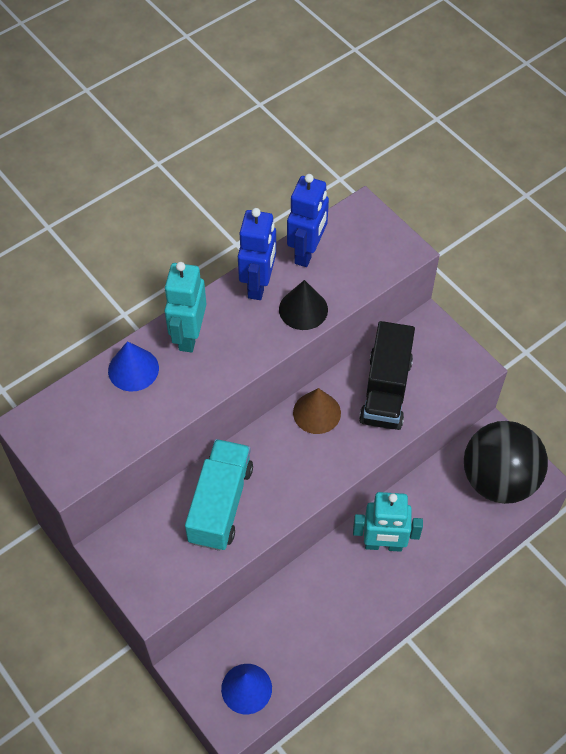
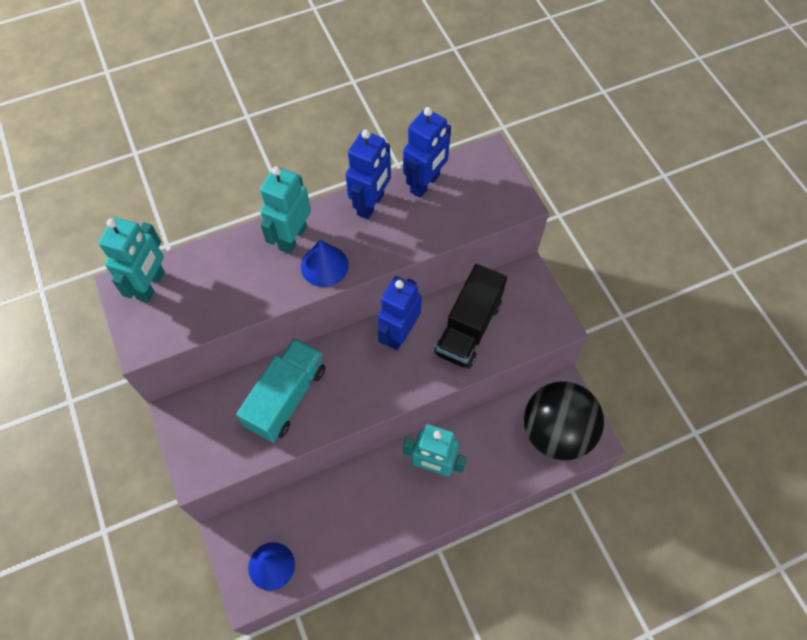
camera: 15 degrees right, 5 degrees up
(57, 416) = (151, 285): none -> turquoise robot
(133, 369) = (232, 257): blue cone -> blue cone (324, 265)
(303, 309) = (404, 237): black cone -> none
(316, 412) = (399, 334): brown cone -> blue robot

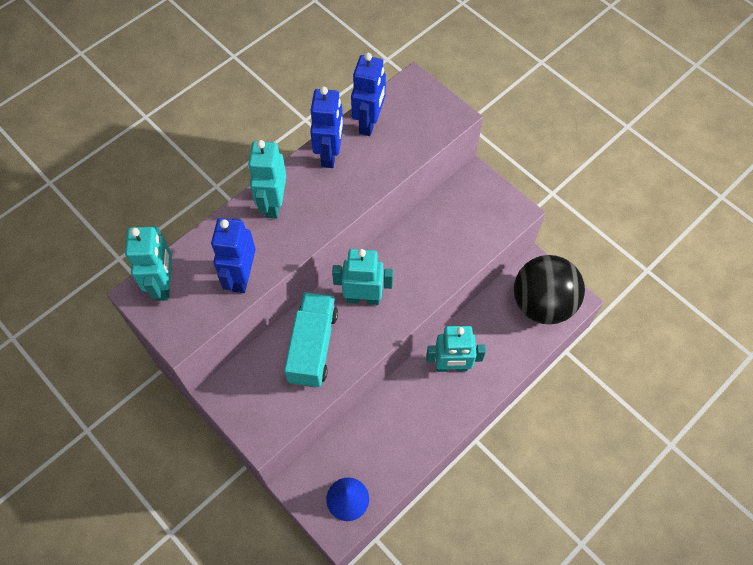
camera: 20 degrees left, 0 degrees up
(324, 265) = (312, 219): blue cone -> none
(358, 364) = (363, 298): none -> turquoise robot
(399, 334) = (388, 261): blue robot -> blue robot (241, 277)
(468, 328) = (445, 237): black truck -> none

